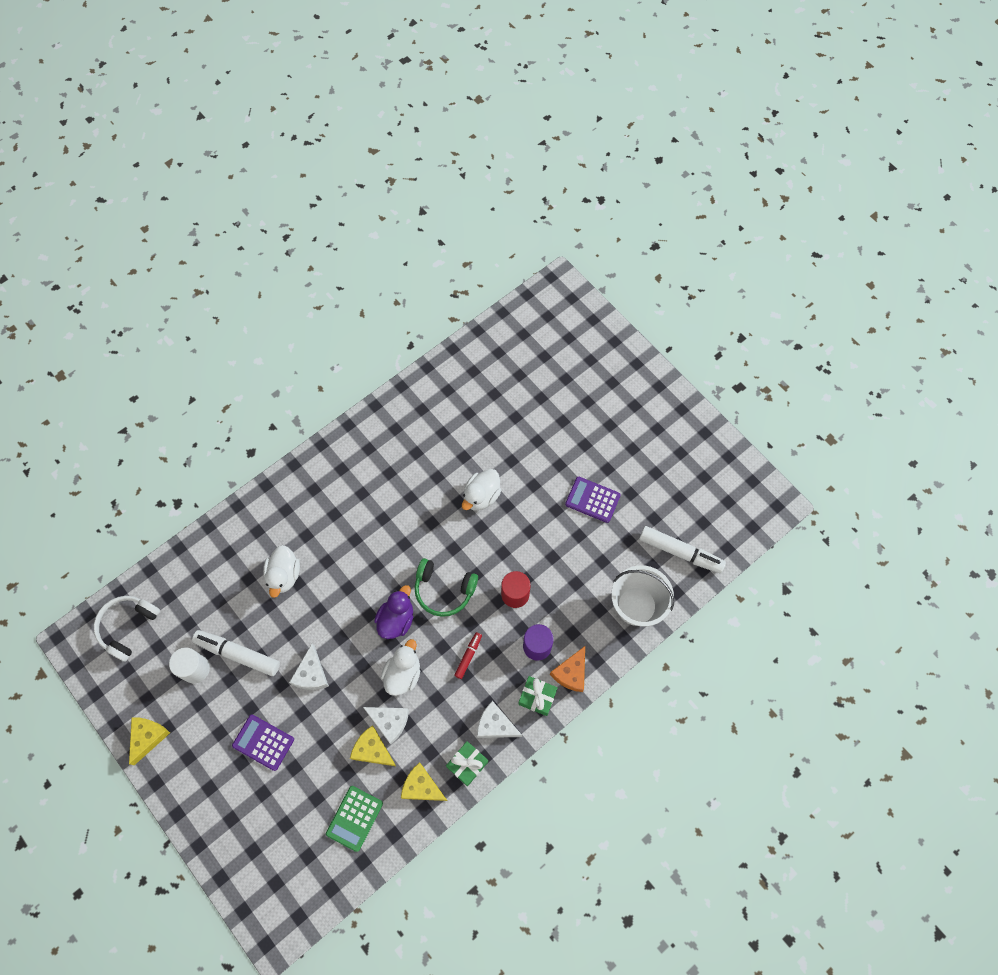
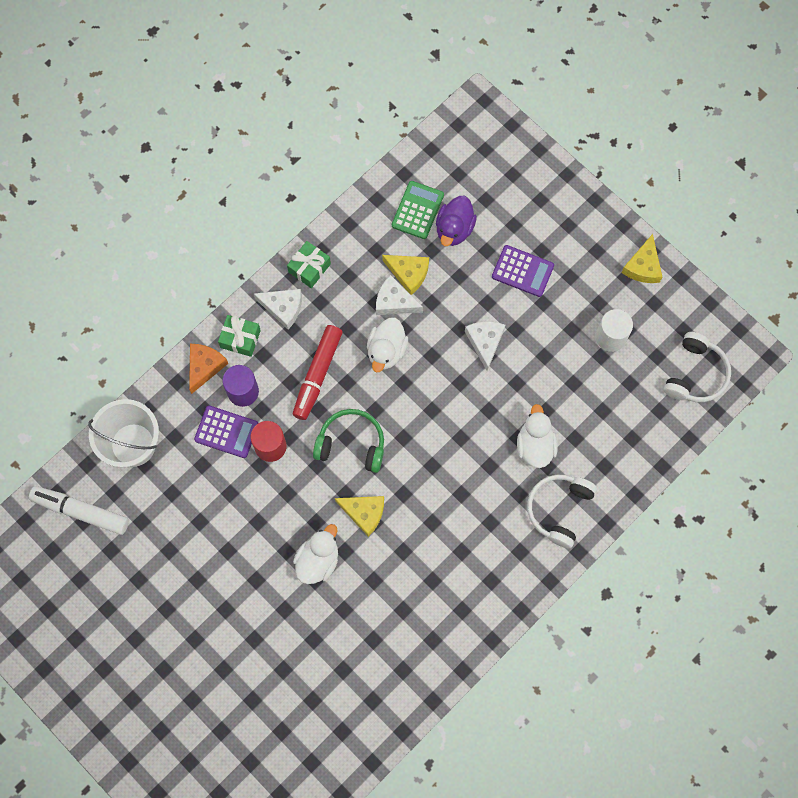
camera: 175 degrees right, 5 degrees up
(238, 654) = (568, 356): white marker -> none
(274, 520) = (559, 509): none -> white headphones
(396, 619) = (401, 407): purple duck -> purple duck (454, 229)
(422, 786) = (354, 244): yellow cheese -> yellow cheese (364, 513)
(468, 656) = (317, 375): red marker -> red marker, size x1.87
(592, 500) = (184, 567): purple calculator -> purple calculator (226, 432)

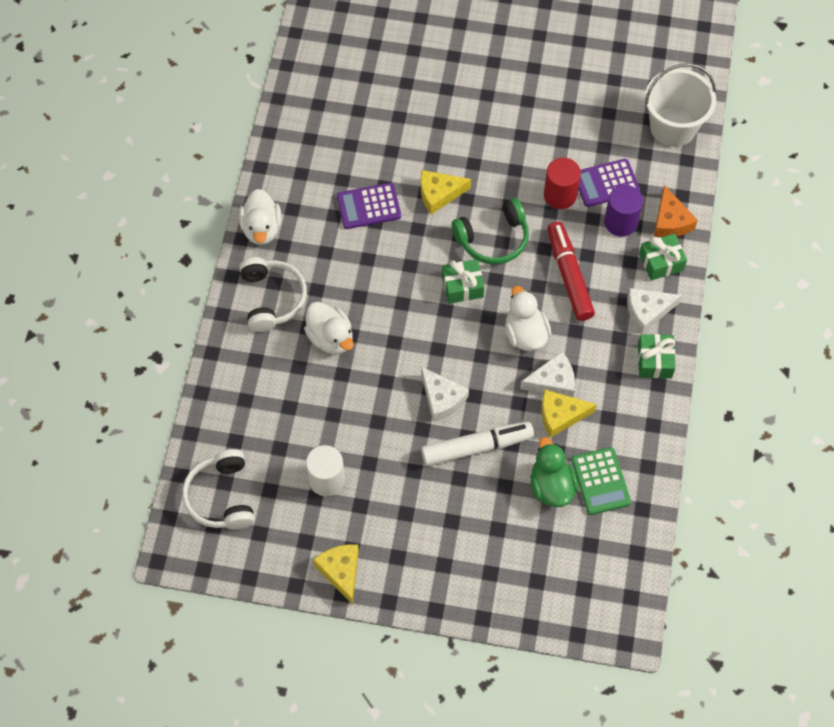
camera: 145 degrees right, 10 degrees down
(81, 511) = (668, 57): white marker -> white marker (477, 447)
(318, 560) = (448, 137): white duck -> white duck (261, 228)
(405, 420) = (462, 286): none -> green gift
(454, 229) = (551, 486): purple duck -> green duck
(522, 271) = (455, 488): purple calculator -> purple calculator (368, 206)

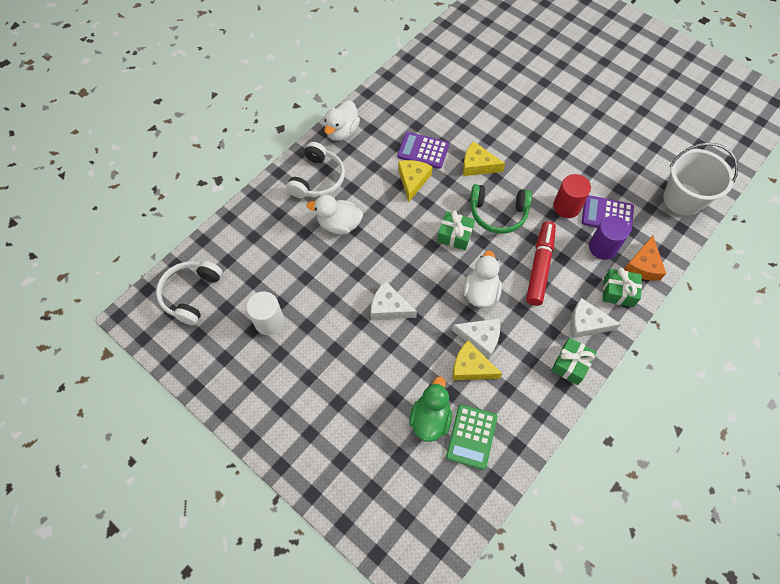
camera: 30 degrees right, 0 degrees up
(330, 338) = (339, 224): white duck -> white duck turned 105 degrees clockwise
(341, 571) = (233, 395): yellow cheese -> yellow cheese (413, 180)
(442, 398) = (389, 307): white cheese -> white cheese turned 120 degrees clockwise
(477, 447) = (392, 357): white marker -> none

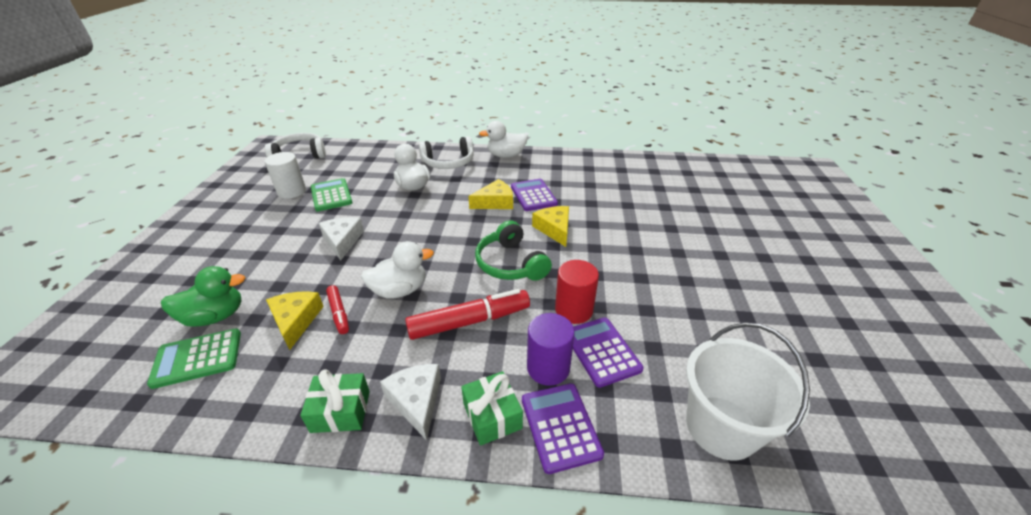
camera: 55 degrees right, 25 degrees down
(304, 292) = (331, 195): none -> green calculator
(454, 235) = (457, 247): green gift -> none
(480, 338) = (339, 313): white cheese -> red marker
(643, 265) = (560, 426): orange cheese -> purple calculator

